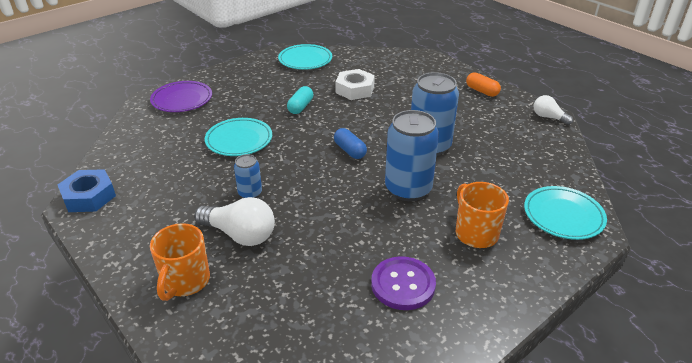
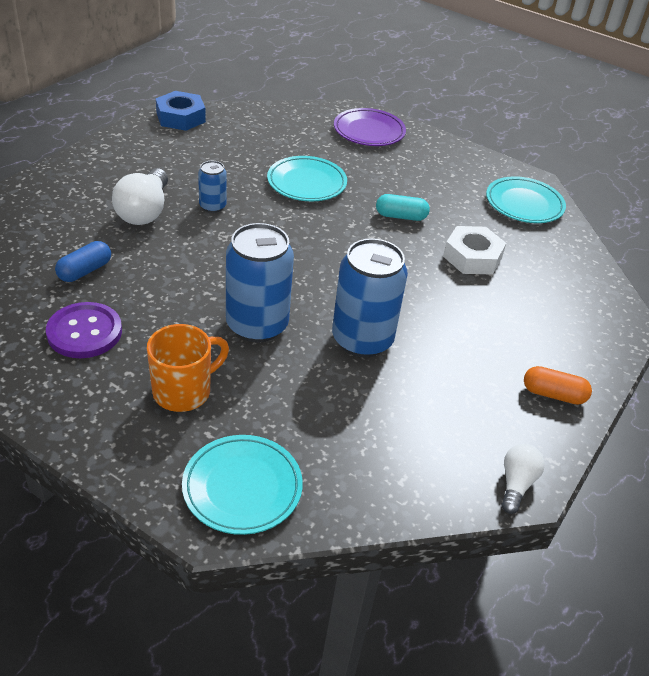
camera: 70 degrees right, 5 degrees up
(185, 281) = (75, 192): orange mug -> none
(350, 151) = (320, 268): blue capsule -> blue capsule (85, 271)
(482, 91) = (553, 394): orange capsule -> orange capsule turned 75 degrees clockwise

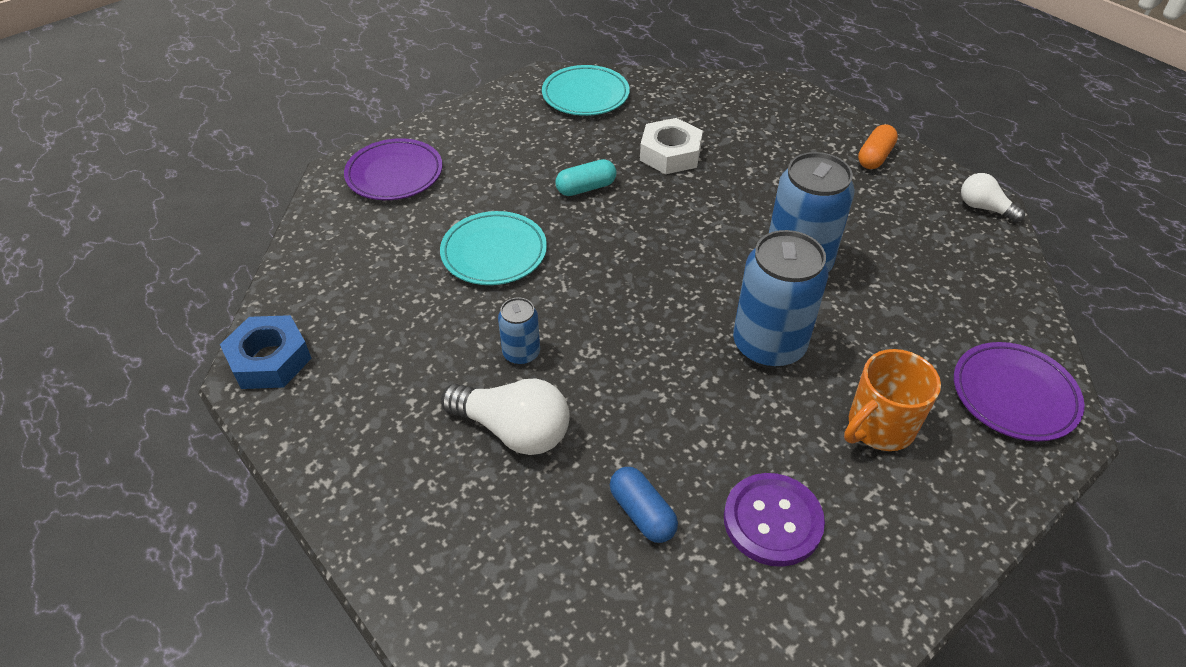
camera: 70 degrees left, 5 degrees up
(184, 391) = (879, 427): orange mug -> orange mug turned 105 degrees counterclockwise
(242, 487) = (1014, 395): turquoise plate -> purple plate
(401, 216) = (586, 188): turquoise capsule -> turquoise capsule turned 45 degrees clockwise

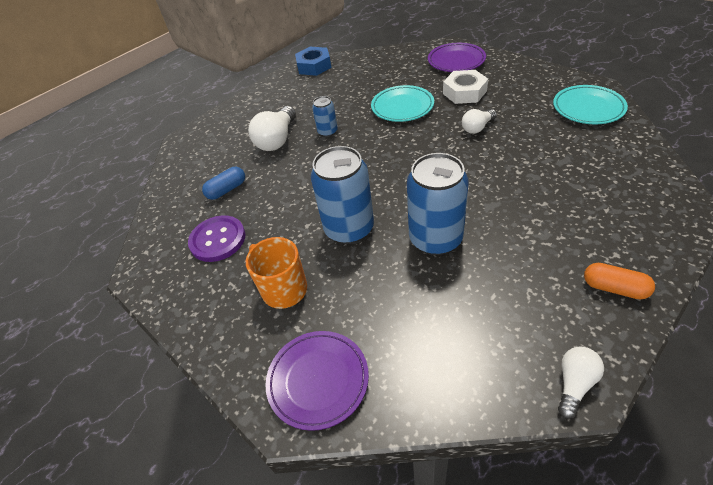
camera: 90 degrees right, 0 degrees up
(586, 188) = (477, 128): turquoise capsule -> white light bulb
(670, 154) = (538, 158): white nut -> white nut (464, 92)

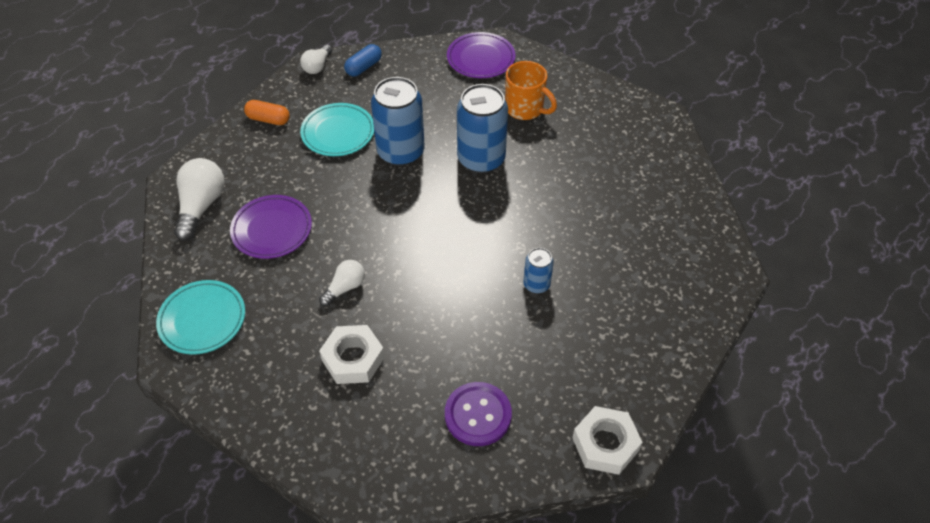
camera: 165 degrees right, 5 degrees up
(218, 240) = (606, 146): purple button -> purple button (478, 415)
(227, 190) = (627, 199): blue capsule -> blue capsule (363, 67)
(277, 139) = (600, 271): white light bulb -> white light bulb (201, 206)
(314, 66) = (605, 444): blue nut -> white nut
(402, 107) = (441, 330): turquoise plate -> turquoise plate (338, 133)
(456, 61) = (358, 443): purple plate -> purple plate (272, 229)

